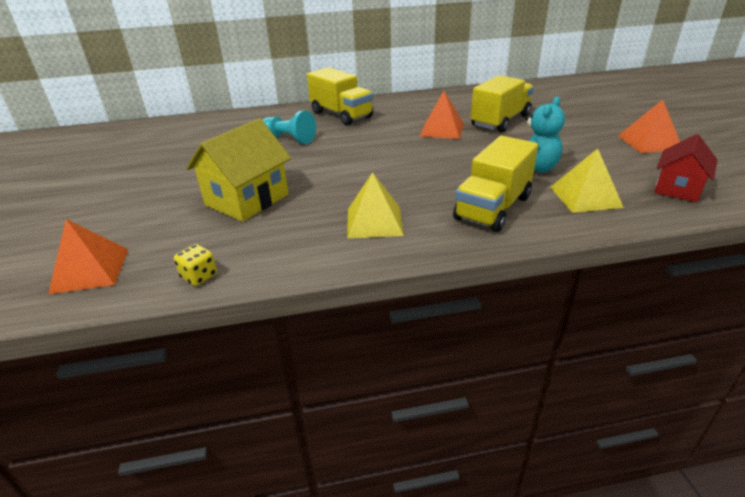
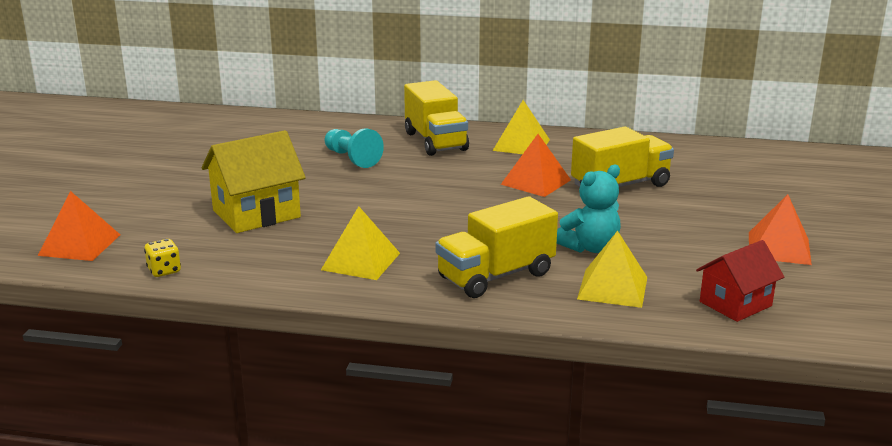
camera: 20 degrees right, 10 degrees down
(404, 106) = (521, 145): none -> yellow pyramid

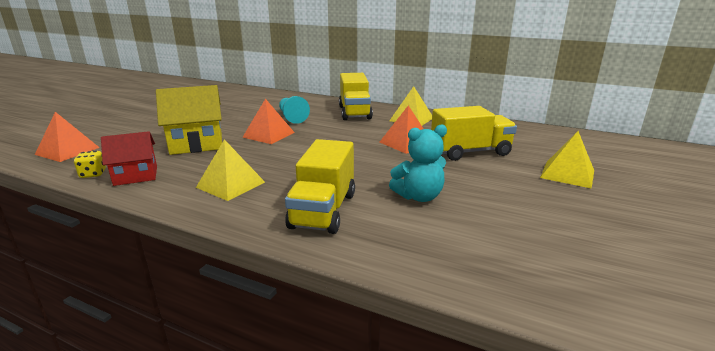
camera: 15 degrees right, 0 degrees up
(496, 276) = (323, 210): yellow truck -> yellow truck turned 60 degrees counterclockwise
(613, 288) = (418, 236): yellow pyramid -> yellow pyramid (567, 174)
(735, 304) = (536, 272): red house -> red house (136, 176)
(779, 248) = (597, 219): orange pyramid -> orange pyramid (268, 135)

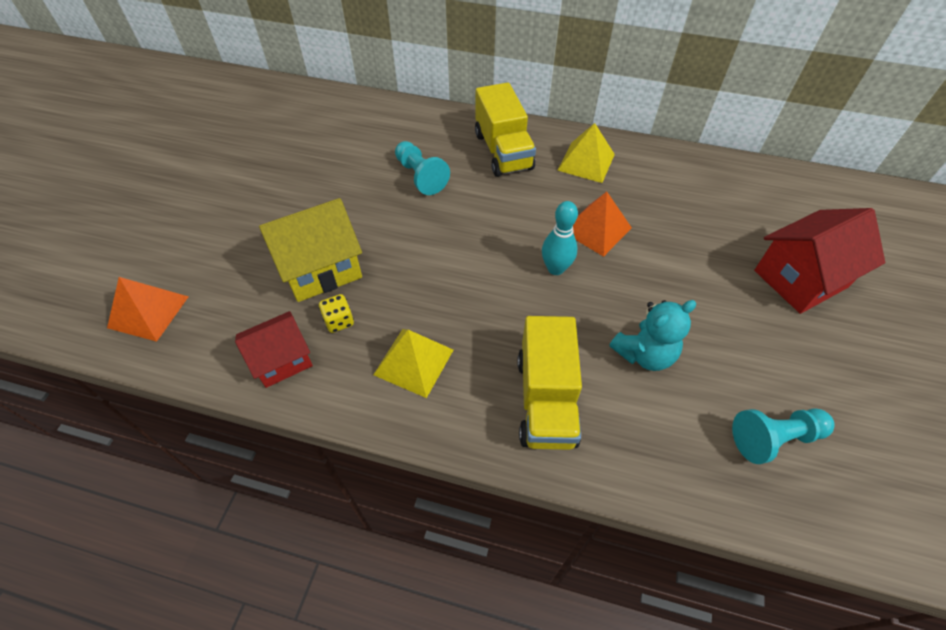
camera: 10 degrees left, 30 degrees up
(93, 174) = (222, 365): yellow dice -> yellow dice (339, 321)
(268, 135) = (408, 230): orange pyramid -> none
(366, 155) = (555, 268): none -> turquoise bowling pin
(470, 152) = (680, 242): yellow truck -> none
(524, 250) = (774, 438): none -> turquoise pawn
(567, 174) = (800, 279): yellow pyramid -> red house

